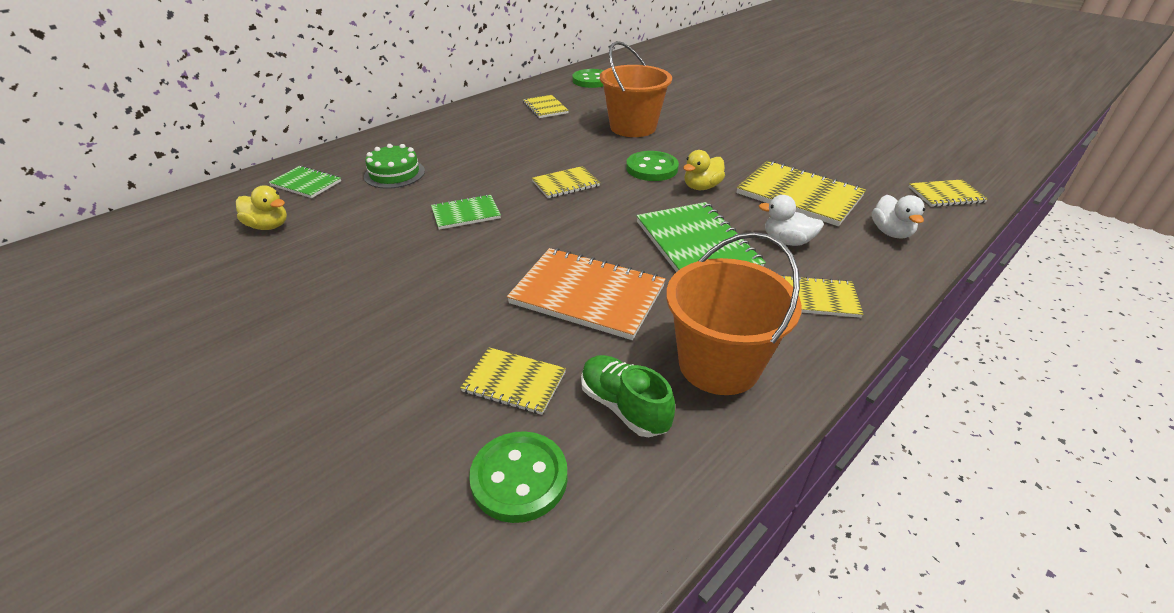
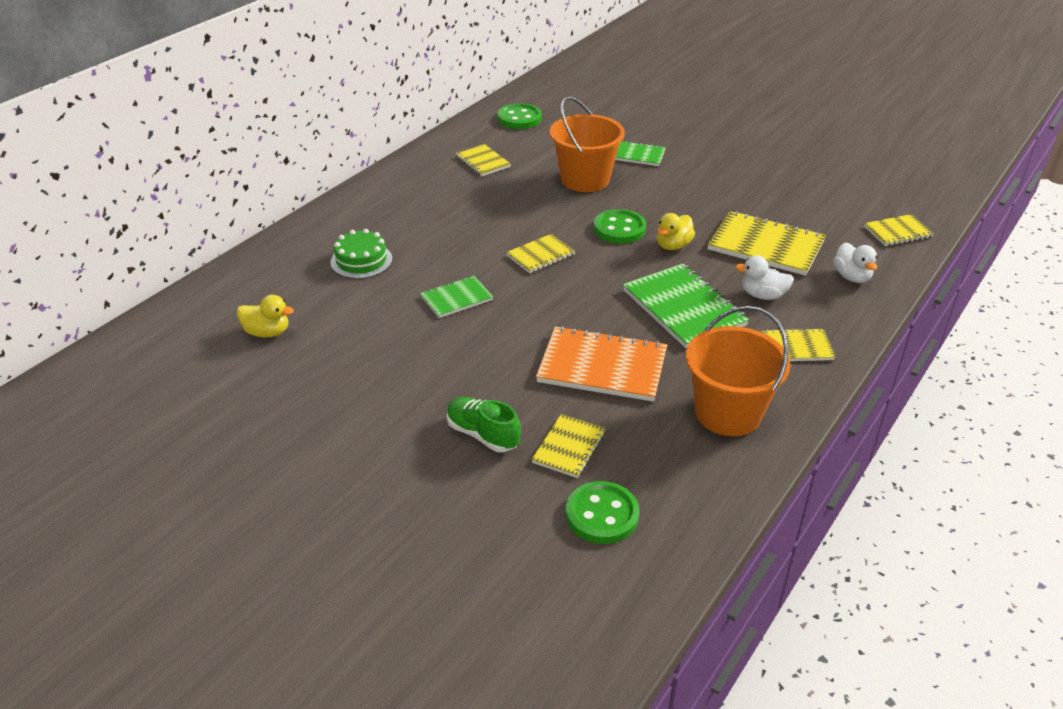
camera: 10 degrees left, 0 degrees up
(306, 183) = (275, 281): green notebook -> green notebook (637, 155)
(514, 382) = (569, 447): yellow notebook -> yellow notebook turned 75 degrees counterclockwise
(624, 407) = (663, 454): green shoe -> green shoe (483, 435)

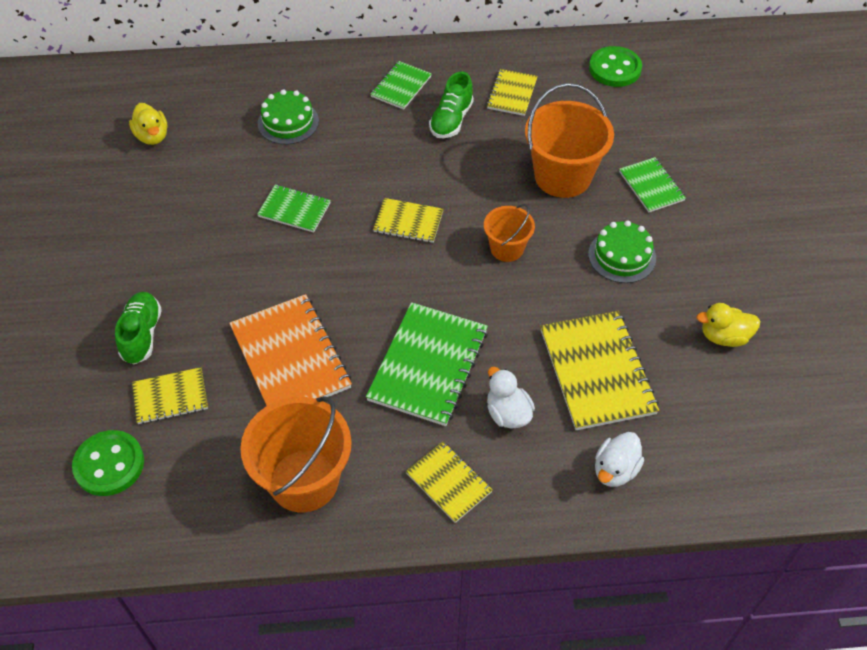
camera: 50 degrees right, 15 degrees up
(405, 198) = (401, 86): none -> green notebook
(470, 194) = (451, 120): none -> green shoe
(619, 229) = (507, 248): green button -> orange bucket
(673, 245) = (521, 302): yellow duck -> yellow duck (724, 337)
(681, 192) = (622, 256): none -> green cake
(897, 232) = (748, 470): yellow notebook -> none

